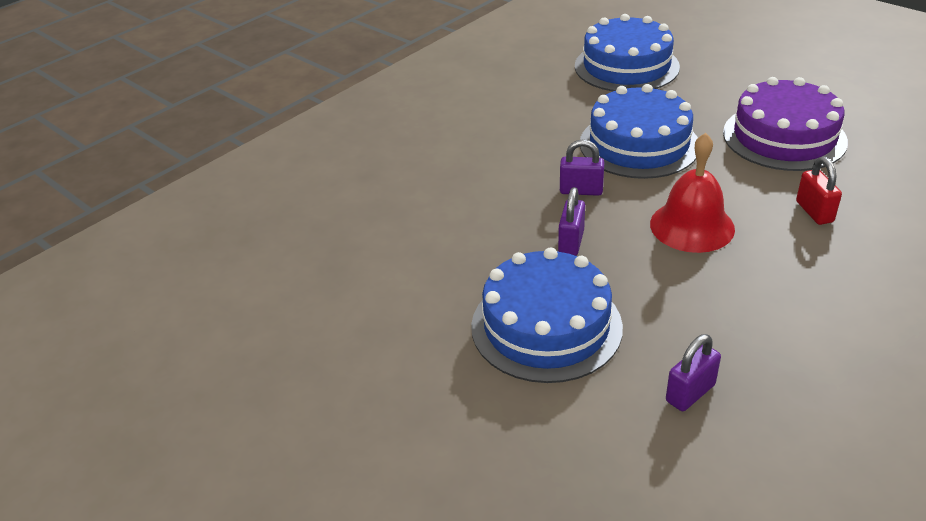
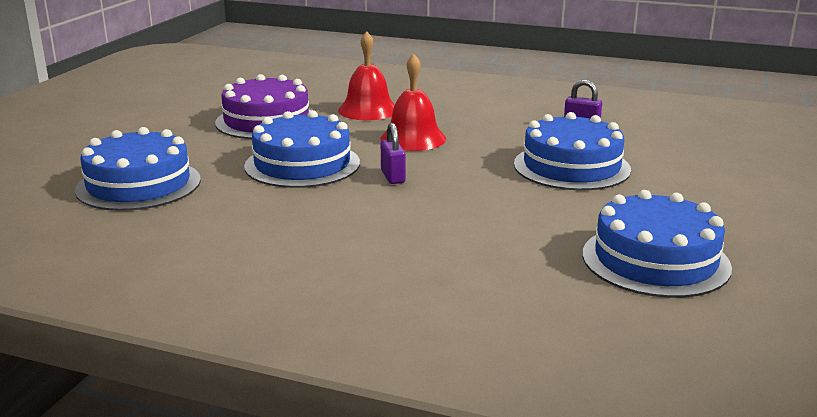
camera: 115 degrees left, 15 degrees down
(303, 298) = (655, 260): none -> blue cake
(571, 242) = (469, 171): purple padlock -> none
(814, 212) = (368, 110): red padlock -> red bell

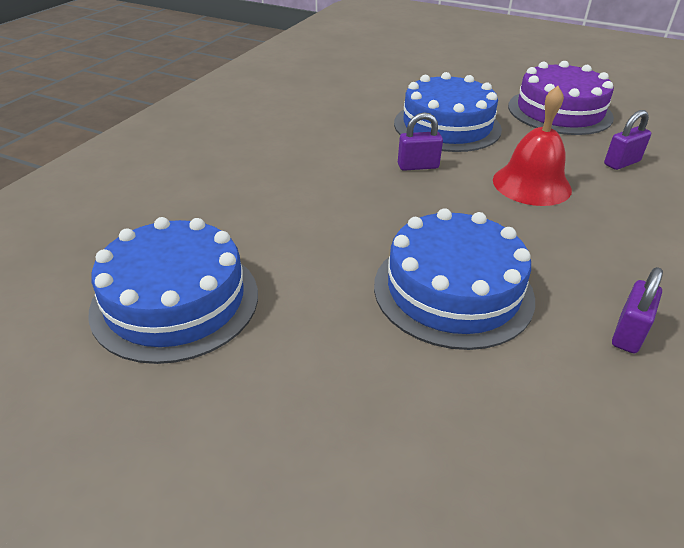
camera: 95 degrees right, 15 degrees up
(138, 184) = (402, 72): blue cake -> none
(368, 110) = (621, 163): red bell -> purple padlock

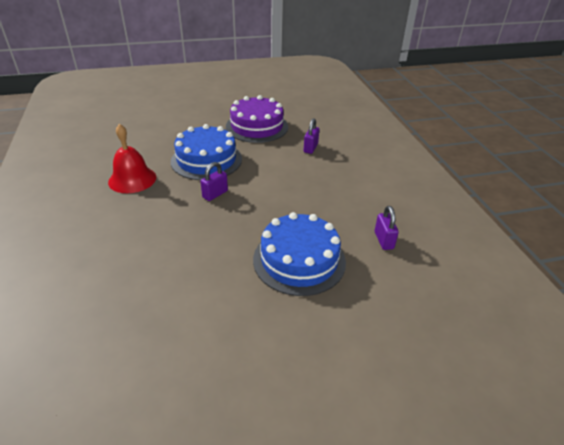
camera: 40 degrees left, 0 degrees up
(175, 301) = (160, 355): blue cake -> none
(531, 184) = (282, 179): red bell -> red bell (132, 179)

